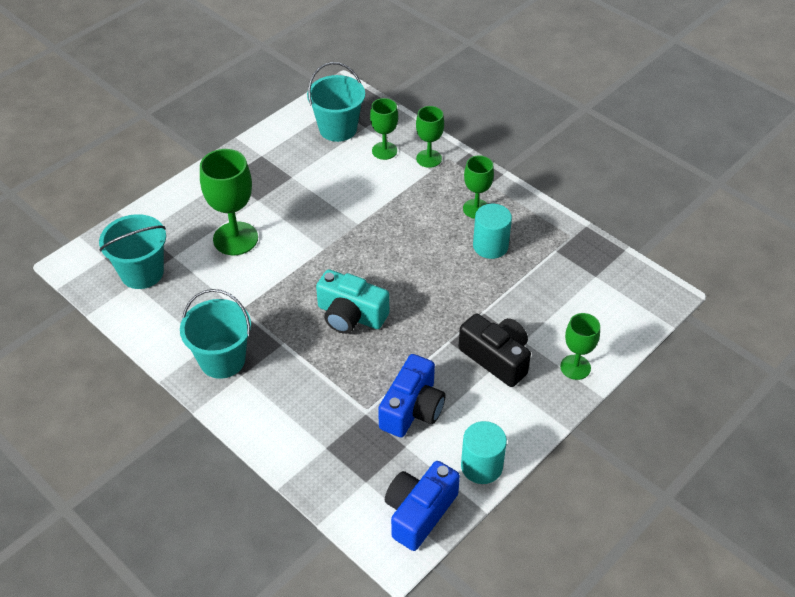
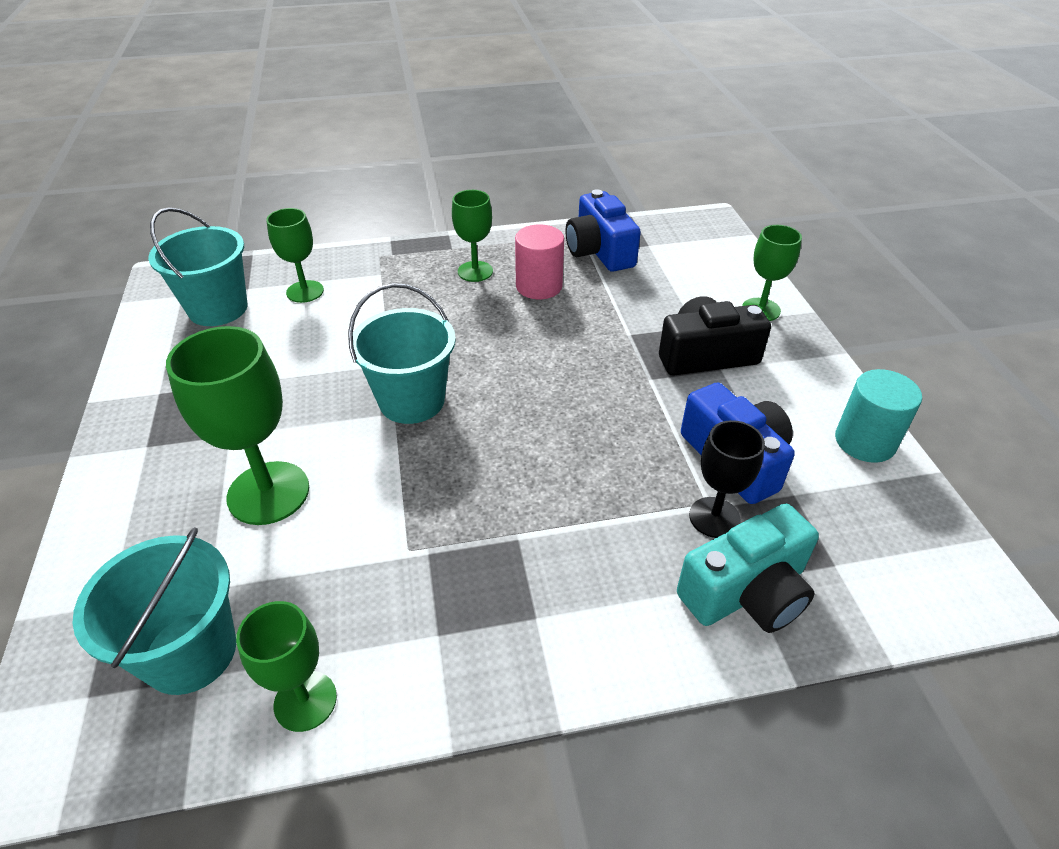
camera: 55 degrees left, 5 degrees down
(222, 360) = (485, 628): turquoise bucket -> turquoise bucket (412, 400)
(350, 315) = (532, 441): turquoise camera -> turquoise camera (747, 592)
(358, 417) = (714, 517): none -> black goblet
(419, 512) = (915, 533): blue camera -> blue camera (599, 251)
(429, 158) = (361, 268): green goblet -> green goblet (305, 701)
(490, 246) = (539, 286): turquoise cylinder -> pink cylinder

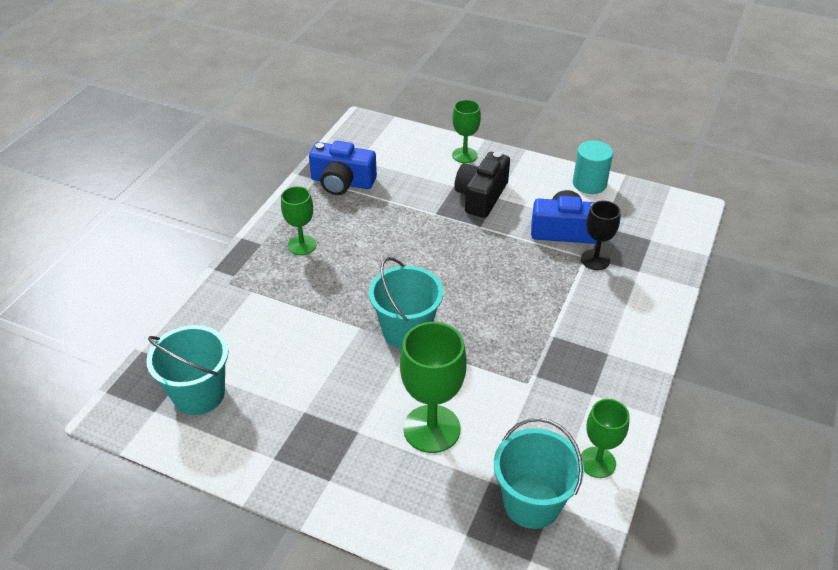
camera: 55 degrees left, 0 degrees up
(305, 291) = (230, 338): green goblet -> none
(539, 286) = (350, 225): pink cylinder -> none
(747, 592) = (645, 275): turquoise camera -> none

